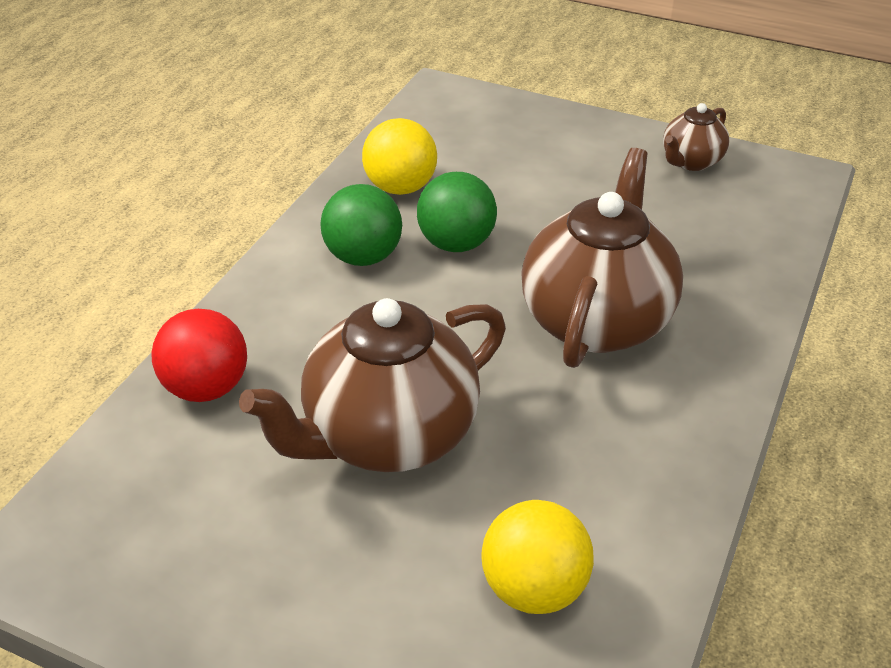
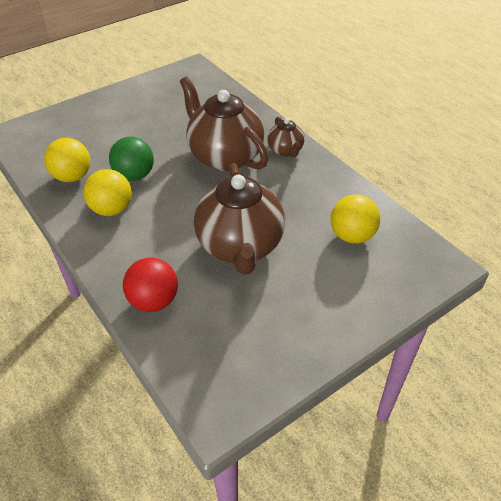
camera: 60 degrees left, 5 degrees up
(363, 257) = (112, 209): green ball -> yellow ball
(691, 161) = (153, 87): brown teapot -> brown teapot (285, 151)

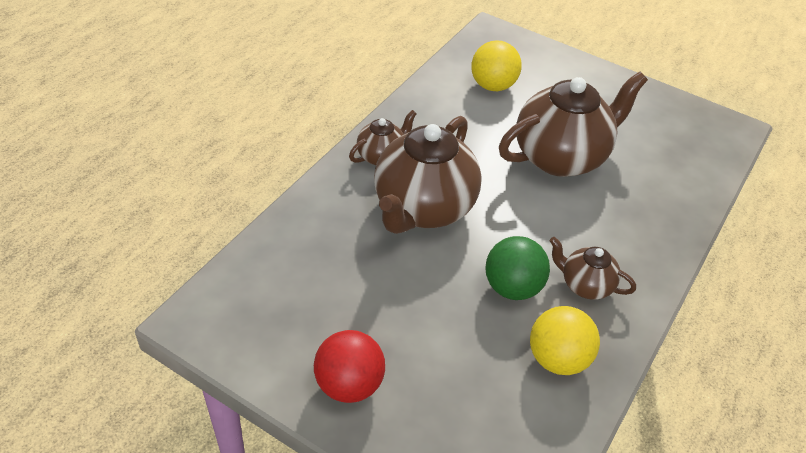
camera: 115 degrees left, 0 degrees up
(112, 209) = (585, 285): yellow ball -> brown teapot
(154, 301) = (673, 199): red ball -> red ball (349, 385)

